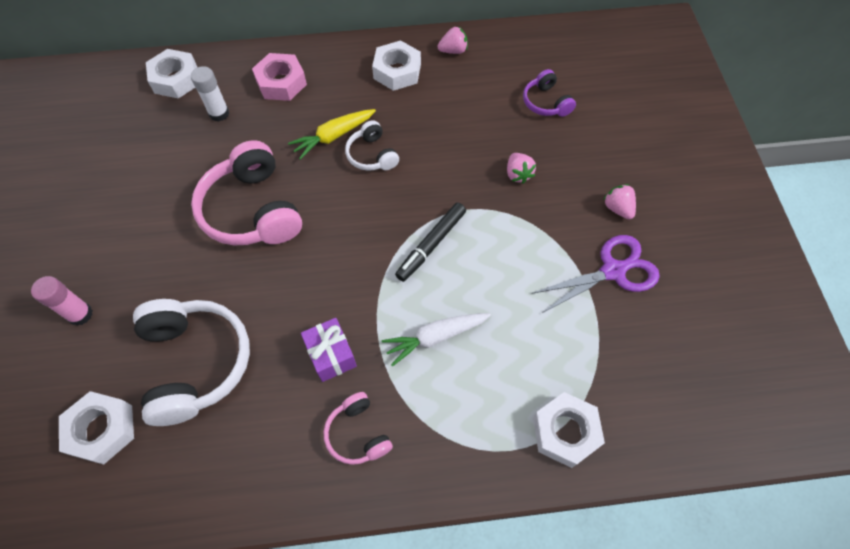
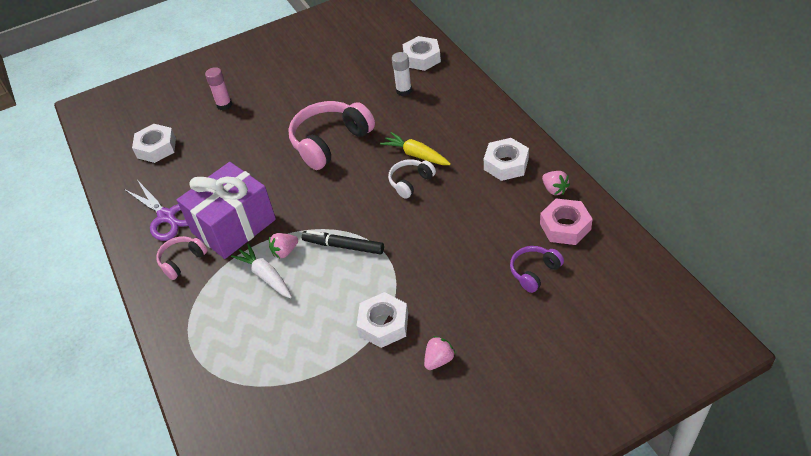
camera: 75 degrees right, 15 degrees down
(195, 363) = (208, 166): white headphones -> none
(281, 83) = (451, 107): pink nut -> pink nut (565, 226)
(331, 355) = (233, 226): purple gift -> purple gift, size x2.05
(518, 174) = (439, 277): pink strawberry -> pink strawberry (285, 252)
(565, 432) = (213, 379): white nut -> white nut (383, 324)
(613, 270) = (370, 374): purple scissors -> purple scissors (167, 217)

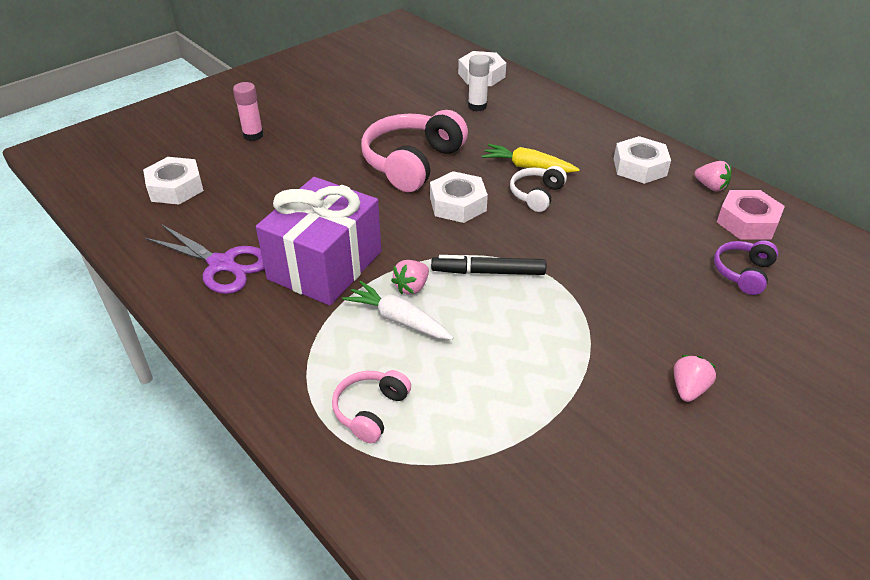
camera: 20 degrees left, 5 degrees down
(182, 261) = (267, 315): pink headphones -> pink headphones (371, 411)
(383, 324) = (591, 356): white nut -> white nut (458, 204)

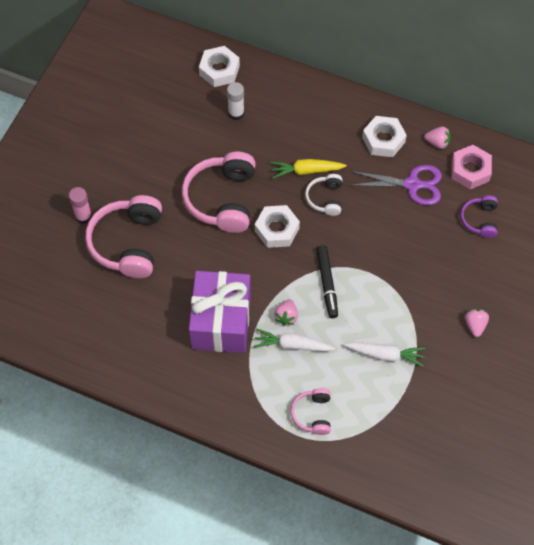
camera: 25 degrees left, 20 degrees up
(175, 188) = (67, 295): white nut -> none
(222, 265) = (154, 349): purple scissors -> purple scissors (412, 184)
(279, 167) = (128, 243): none -> pink headphones
(488, 272) = (327, 284): black marker -> black marker turned 75 degrees counterclockwise
(525, 376) = (385, 355): none -> white carrot

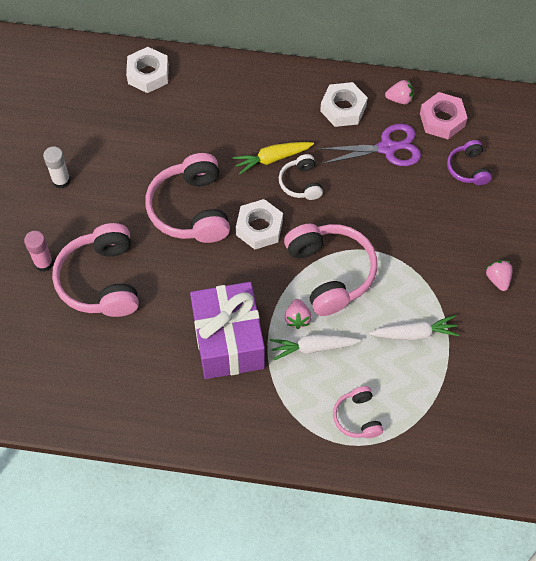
camera: 15 degrees left, 0 degrees up
(236, 113) = (179, 115): white glue stick -> white glue stick (61, 180)
(327, 284) = (330, 273): black marker -> pink headphones

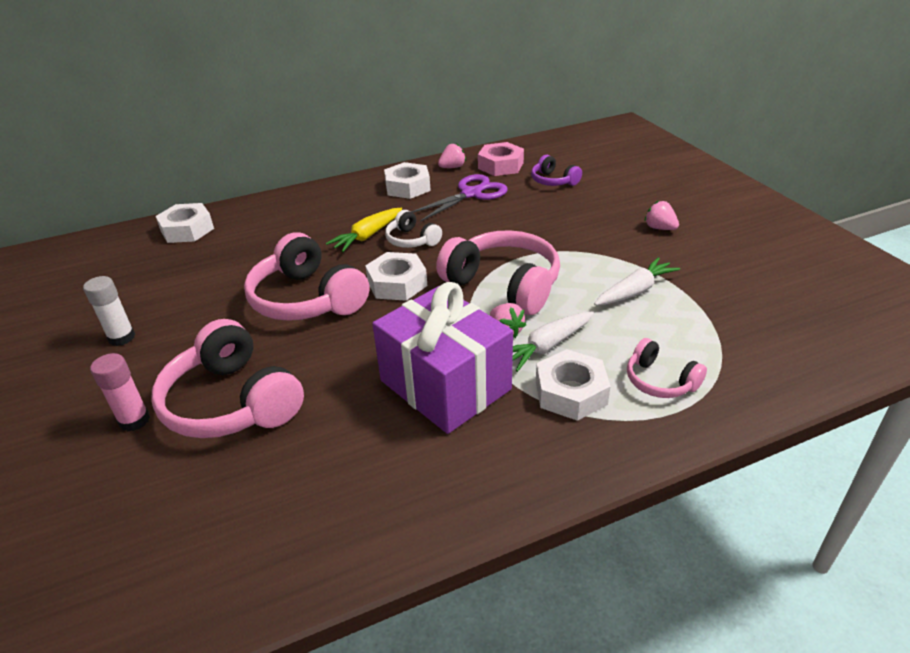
camera: 30 degrees left, 25 degrees down
(297, 392) = (570, 392): none -> white nut

